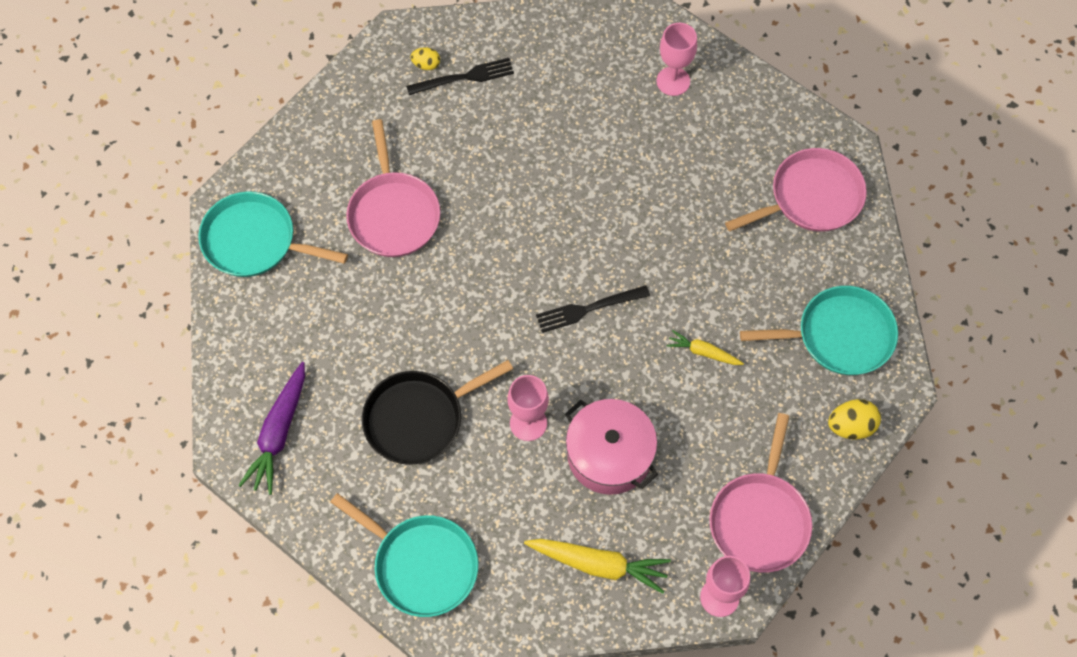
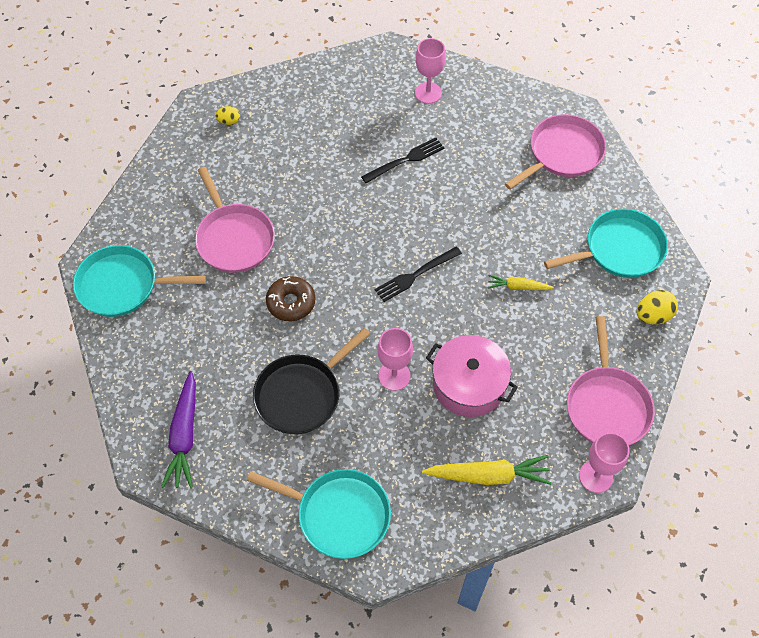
camera: 15 degrees left, 5 degrees down
(436, 307) = (291, 302): none -> brown donut
(465, 77) = (263, 124): black fork -> black fork (406, 160)

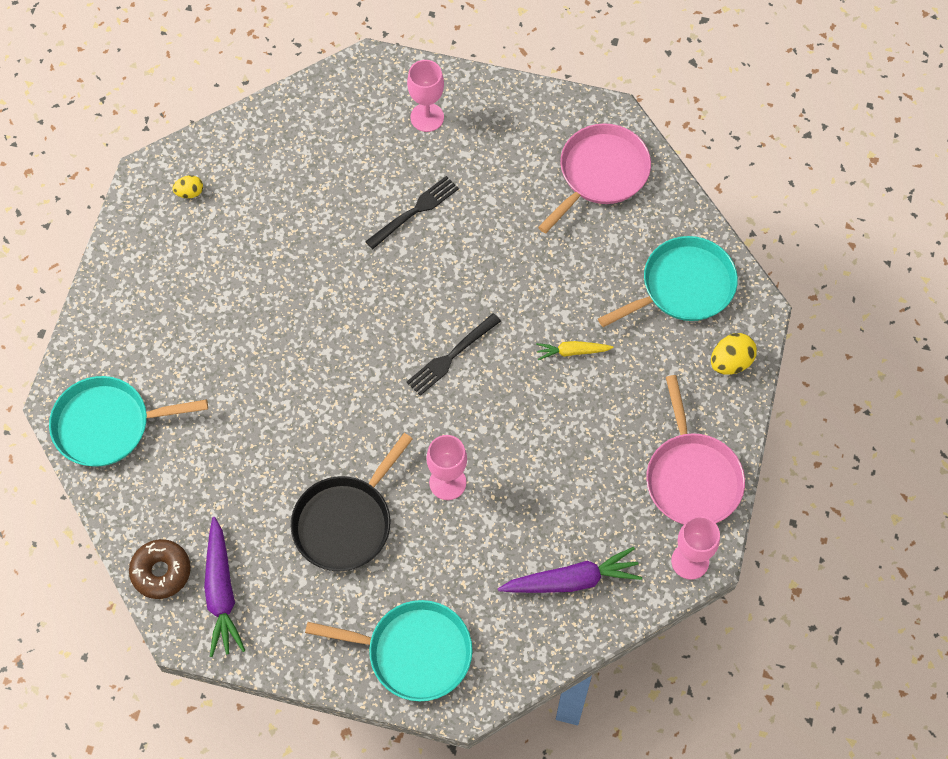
camera: 10 degrees left, 5 degrees up
(234, 239) = (228, 345): pink pan -> none
(291, 302) = (312, 414): brown donut -> brown donut (161, 572)
(469, 384) = (534, 479): pink pot -> none
(488, 475) = (571, 580): yellow carrot -> purple carrot

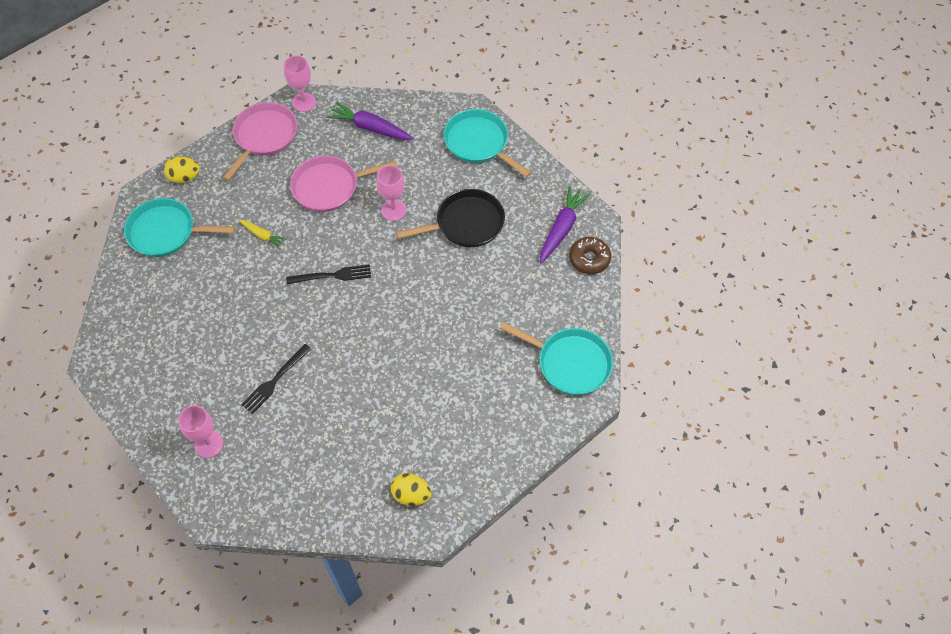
camera: 145 degrees left, 5 degrees down
(190, 193) = (411, 495): yellow egg -> yellow egg, size x1.59
(415, 211) = (275, 381): black fork -> black fork turned 45 degrees counterclockwise
(600, 173) = (141, 330): pink pan -> pink pan (329, 187)

